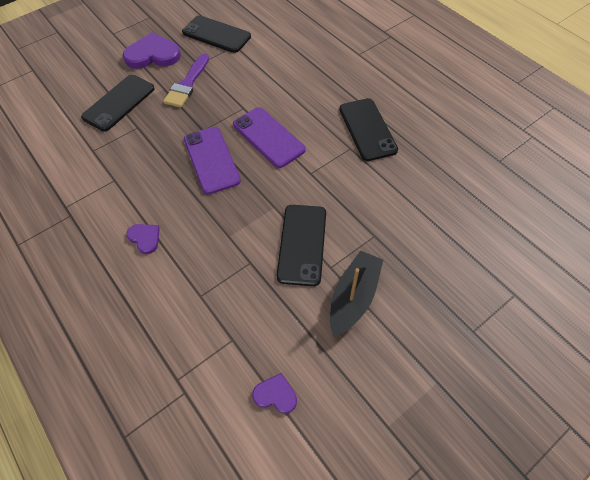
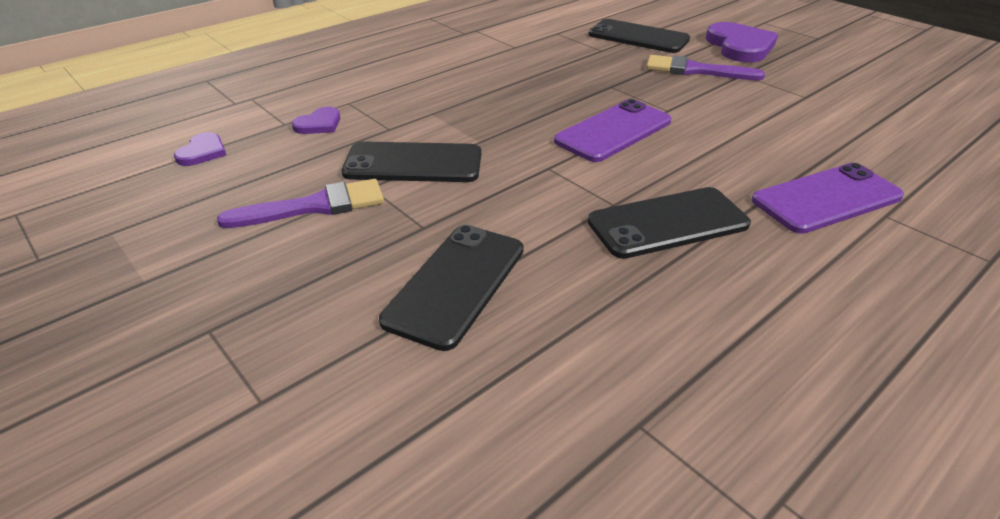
camera: 85 degrees right, 20 degrees down
(145, 238) = (432, 68): purple heart -> purple heart (319, 124)
(211, 160) = (558, 95): purple phone -> purple phone (826, 199)
(216, 34) = (819, 81): black phone -> black phone (456, 284)
(354, 297) = (314, 206): black boat -> purple brush

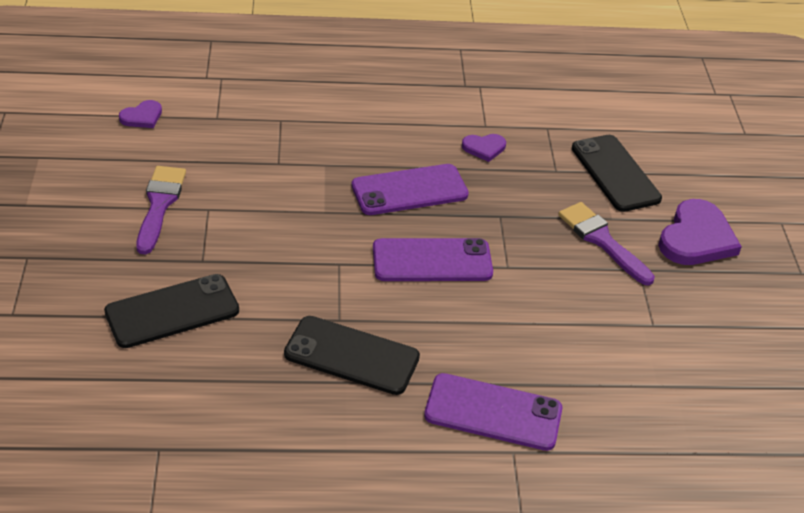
camera: 35 degrees right, 5 degrees up
(314, 206) = (159, 205): purple brush -> purple brush turned 105 degrees counterclockwise
(319, 124) = (237, 131): purple heart -> purple heart (484, 148)
(413, 163) = (256, 205): black phone -> none
(524, 100) = (409, 190): none -> purple phone

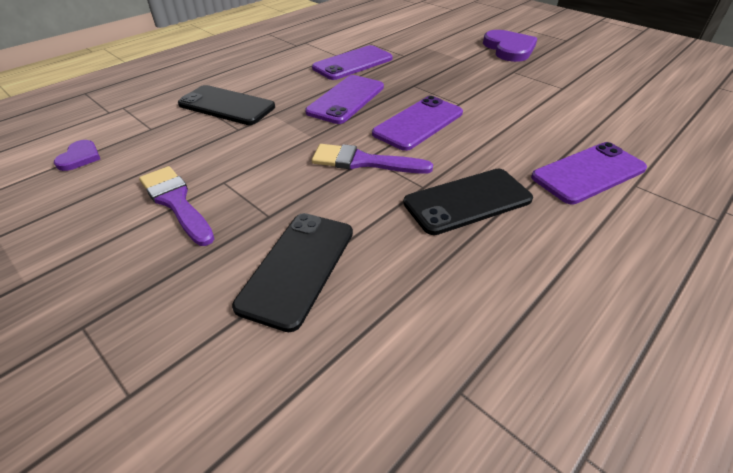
camera: 40 degrees left, 0 degrees up
(484, 148) = (353, 63): purple heart -> purple phone
(602, 241) = (477, 69): purple brush -> purple brush (364, 162)
(615, 173) = (431, 44): black phone -> black phone (226, 106)

